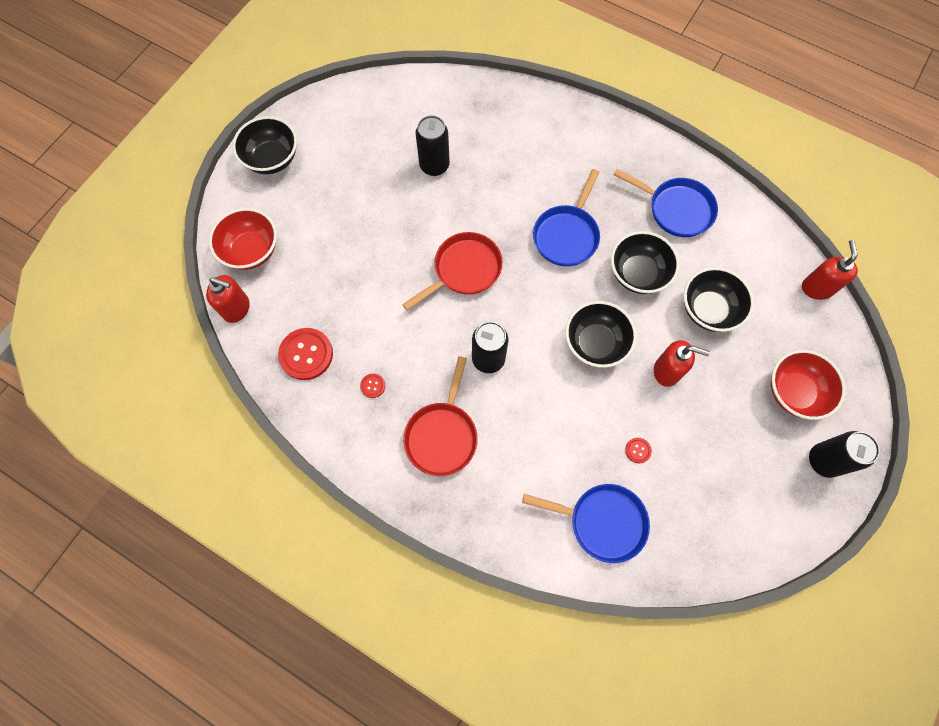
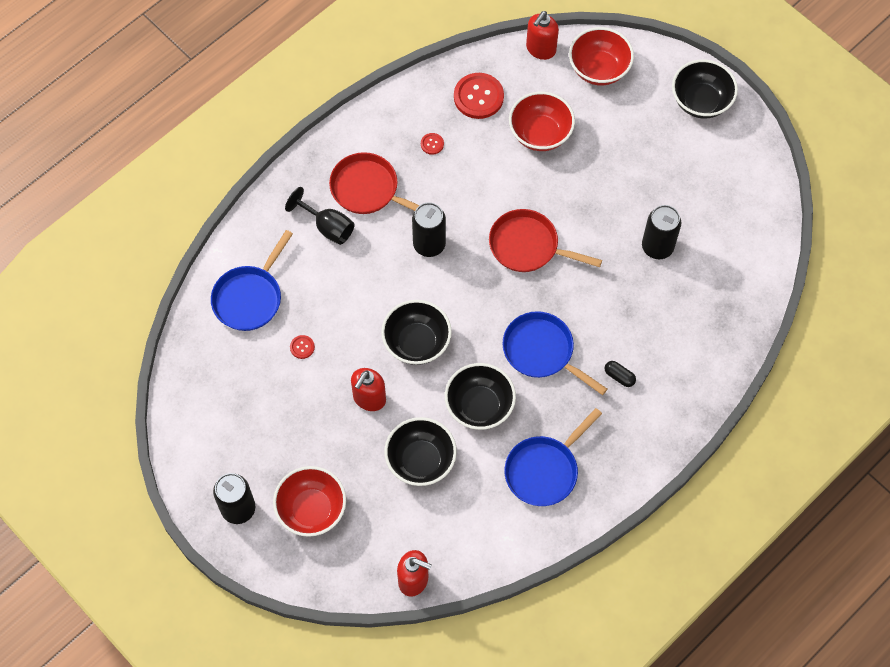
camera: 105 degrees right, 5 degrees down
(337, 287) = (540, 134): none -> red bowl
(464, 270) = (528, 246): red pan -> red pan turned 135 degrees clockwise
(497, 465) = (327, 227): none -> black goblet
(569, 171) = (619, 376): none -> black capsule

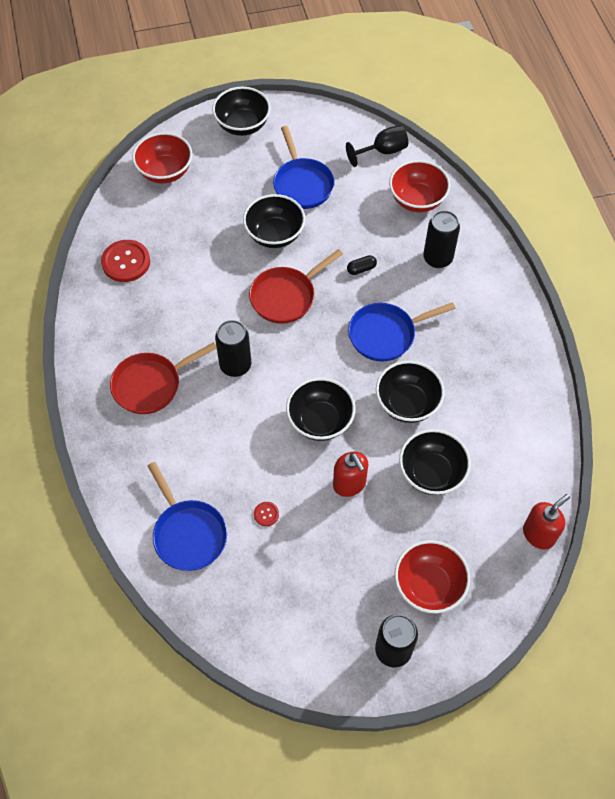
camera: 60 degrees left, 5 degrees down
(327, 227) = (163, 434): black goblet -> black goblet (383, 151)
(432, 144) = (143, 316): red button -> none
(540, 49) = (117, 199): red soap dispenser -> none
(540, 134) = (192, 238): red bowl -> red bowl (417, 200)
(544, 470) = (491, 386): blue pan -> blue pan (302, 184)
(590, 199) = (274, 234): none -> black bowl
(619, 376) = (440, 293): black capsule -> black capsule (361, 269)
(657, 247) = (345, 213): black can -> black can (437, 258)

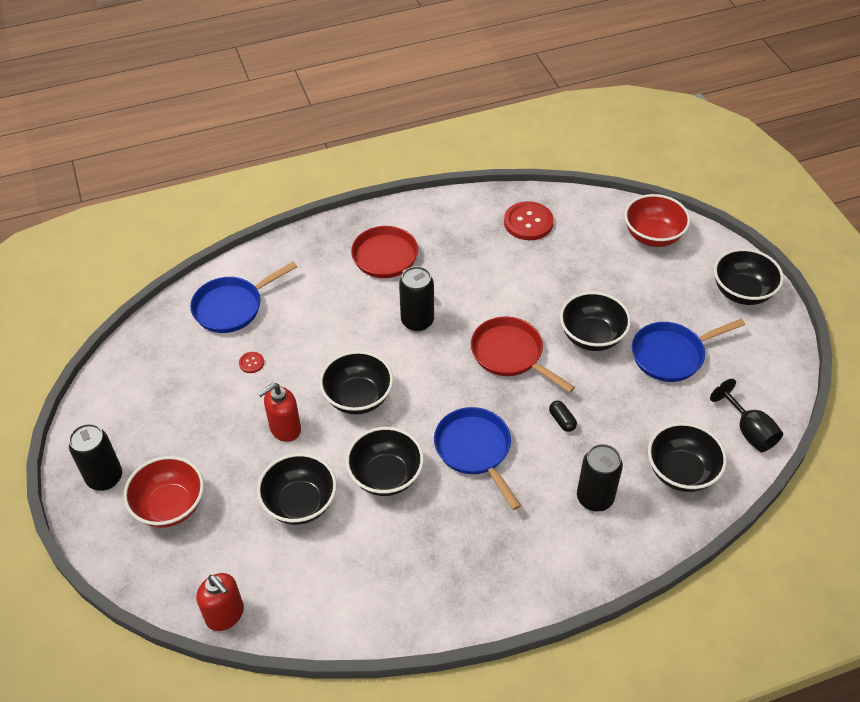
camera: 85 degrees right, 10 degrees down
(417, 200) = (681, 472): red bowl -> black bowl

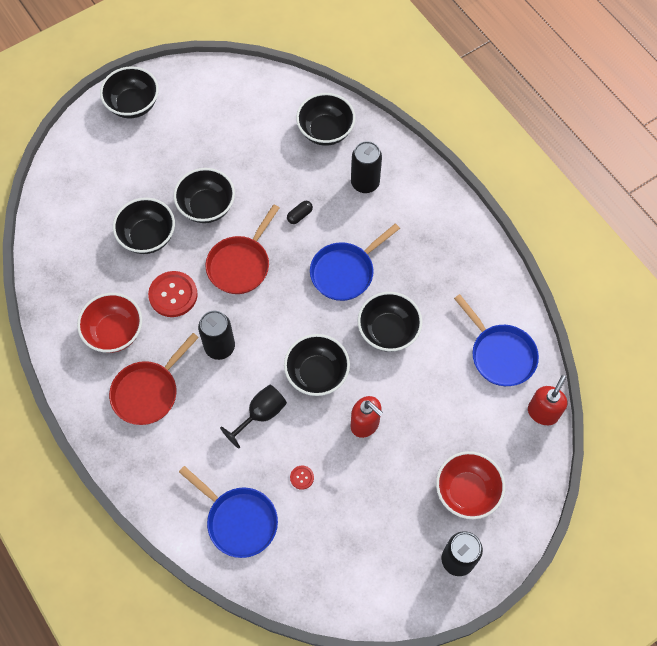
camera: 105 degrees left, 15 degrees up
(300, 503) = (432, 389): black bowl -> black bowl (148, 236)
(528, 222) = (75, 279): red button -> red button (173, 295)
(653, 236) = (77, 175): red bowl -> red bowl (115, 332)
(671, 355) = (213, 148): blue pan -> blue pan (500, 354)
(749, 431) = (276, 92): black goblet -> black goblet (261, 414)

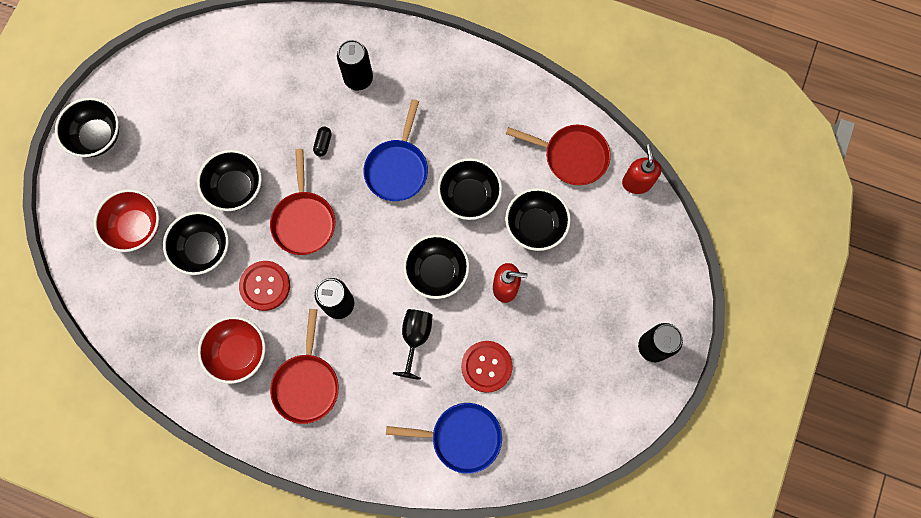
camera: 35 degrees left, 10 degrees up
(302, 477) = (486, 366): red button -> red button, size x2.18
(325, 131) = (291, 53): black bowl -> black bowl (535, 226)
(467, 491) = (622, 287): red bowl -> red bowl (136, 227)
(500, 354) = (571, 156): blue pan -> red pan

